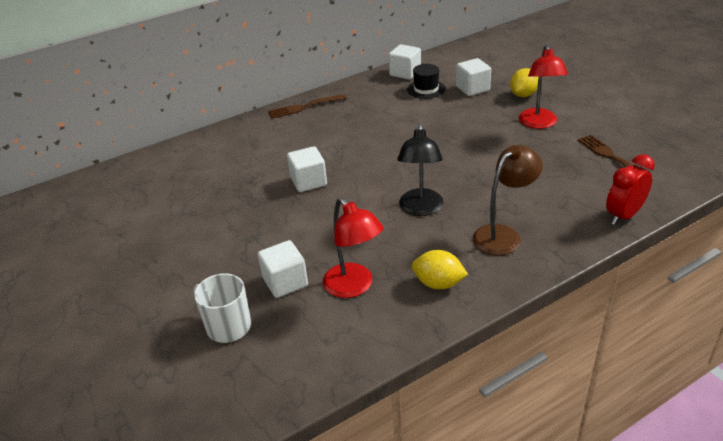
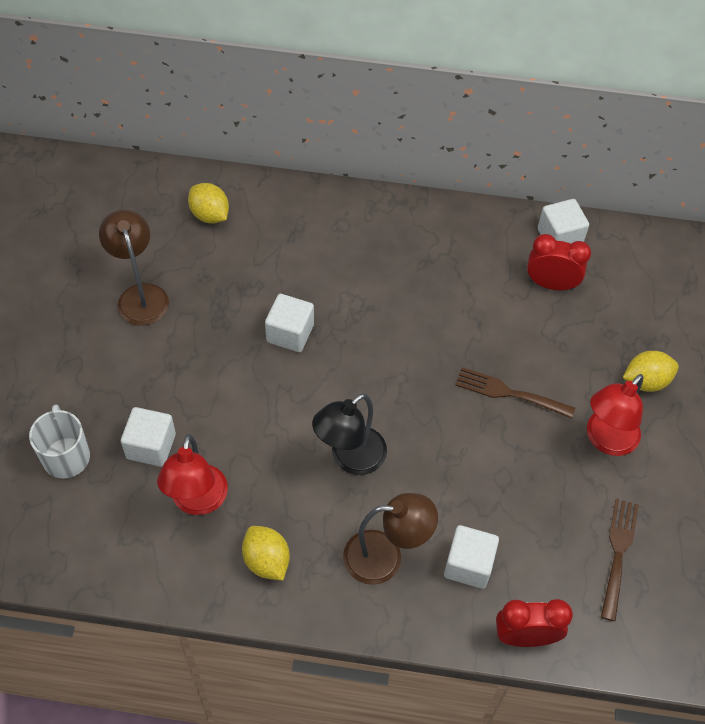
camera: 35 degrees right, 20 degrees up
(183, 220) = (140, 295): none -> brown lamp
(187, 164) = (210, 215): none -> yellow lemon
(304, 107) = (395, 212): brown fork -> brown fork (509, 393)
(426, 89) = (551, 284): black hat -> red clock
(472, 88) = (602, 324): white cube -> white cube (468, 565)

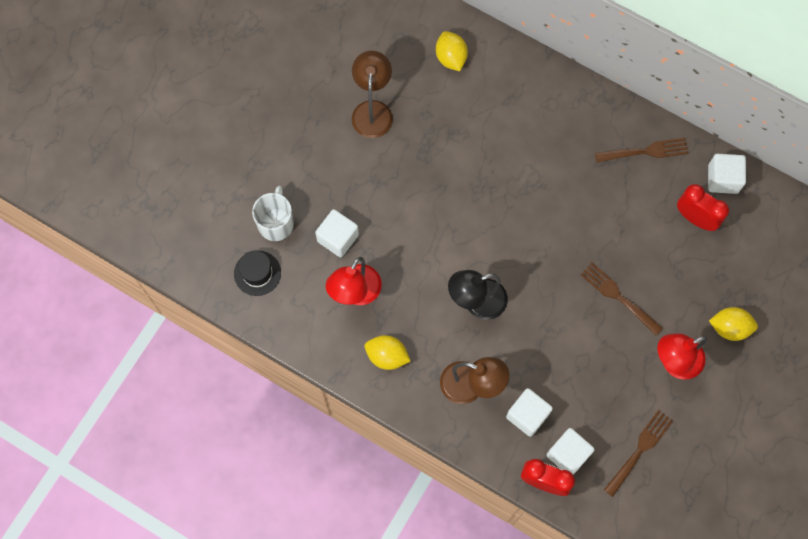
camera: 25 degrees right, 15 degrees up
(62, 523) = (257, 273): none -> black hat
(266, 561) = (387, 356): yellow lemon -> yellow lemon turned 60 degrees counterclockwise
(290, 333) = (473, 184): white cube -> white cube (568, 454)
(465, 237) = (645, 151): none -> brown fork

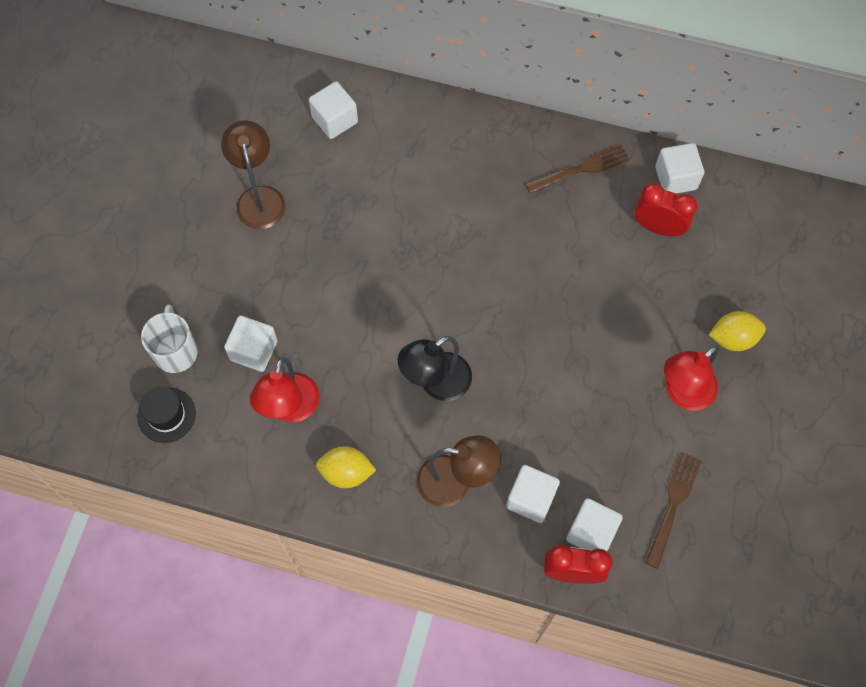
camera: 15 degrees left, 5 degrees down
(451, 58) = (335, 120): yellow lemon -> white cube
(618, 297) = (597, 335): brown fork -> none

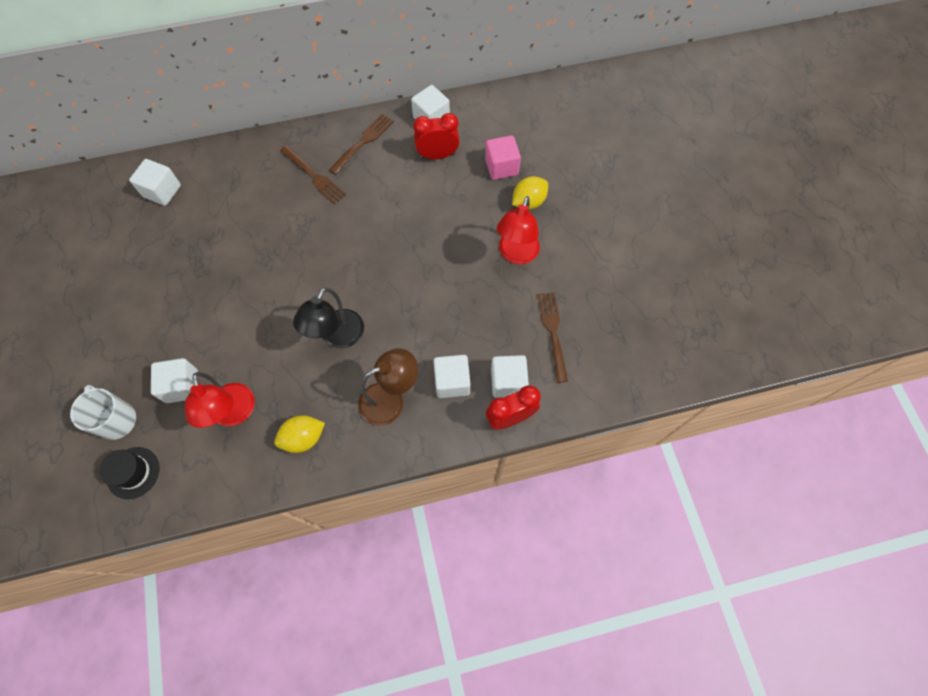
camera: 30 degrees left, 0 degrees up
(259, 198) = (130, 273): brown lamp -> none
(505, 183) = (314, 176): none -> brown fork
(725, 279) = (501, 167): none -> pink cube

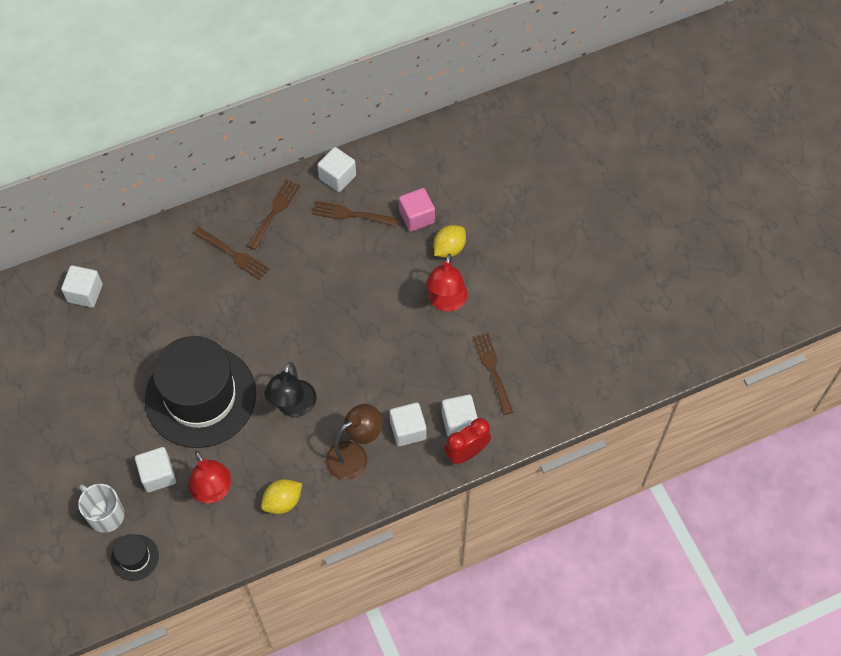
camera: 10 degrees left, 5 degrees down
(247, 311) = (200, 396): none -> black hat
(437, 155) = (351, 214): red clock -> brown fork

